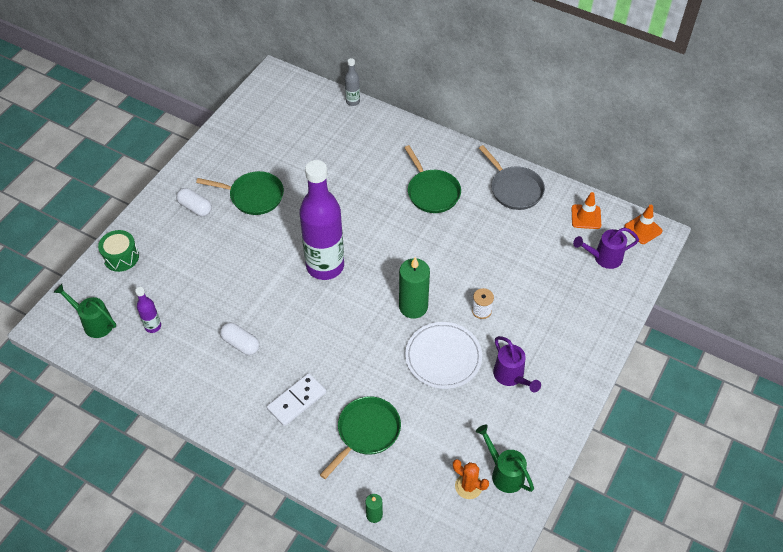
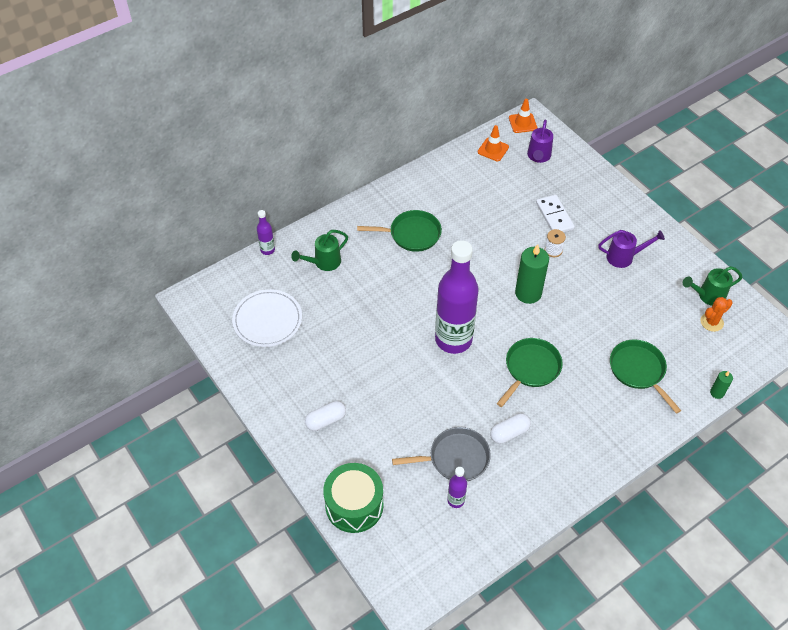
camera: 65 degrees left, 0 degrees up
(94, 323) = (427, 552): green watering can -> green watering can (324, 262)
(121, 257) = (354, 505): green drum -> green drum, size x1.50
(253, 196) = (339, 367): green pan -> green pan (530, 368)
(297, 401) = (588, 409): white domino -> white domino (554, 216)
(353, 101) = (267, 250): grey bottle -> purple bottle
(443, 357) = (587, 292): white plate -> white plate (267, 320)
(514, 189) = (440, 180): grey pan -> grey pan (455, 458)

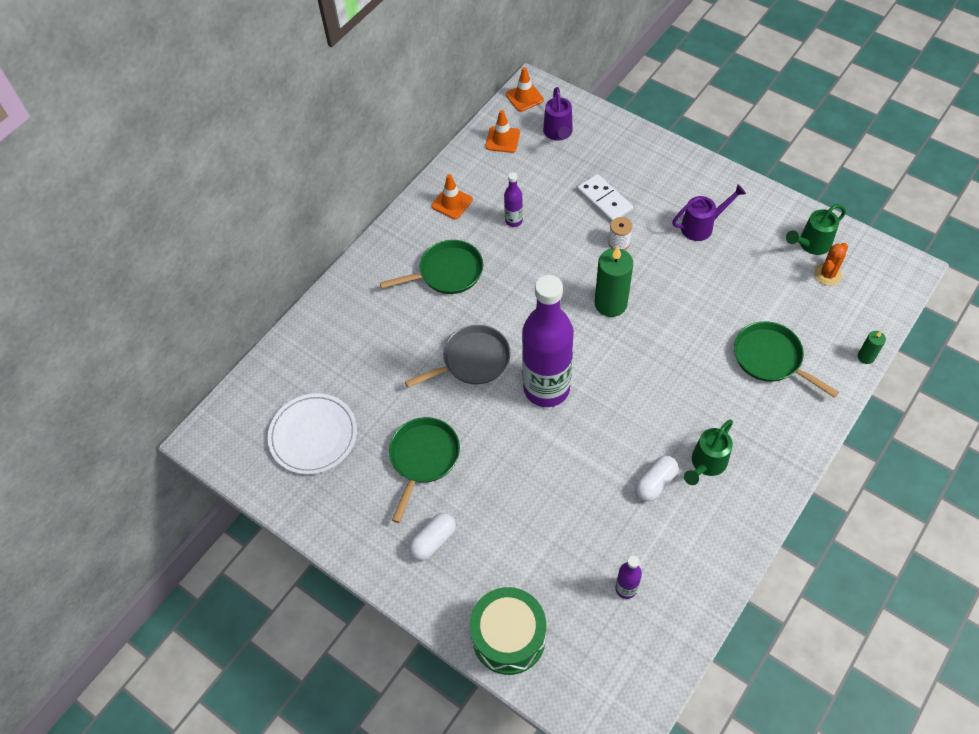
camera: 15 degrees left, 5 degrees up
(267, 250) = (279, 345): purple bottle -> purple bottle (513, 221)
(324, 262) = (355, 340): green watering can -> green watering can (706, 464)
(435, 185) = (452, 203): none -> orange traffic cone
(455, 458) = (605, 536): grey pan -> grey pan (472, 360)
(530, 368) = (649, 395): green pan -> green pan (423, 458)

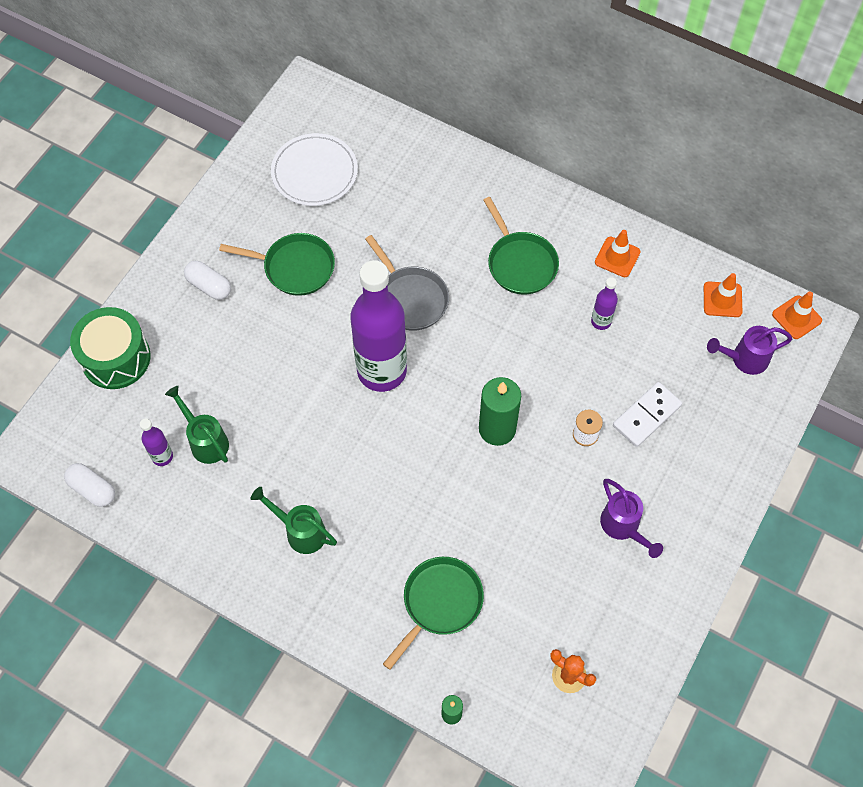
camera: 80 degrees right, 5 degrees up
(655, 483) = (276, 481): white capsule -> white capsule (92, 489)
(811, 244) = (614, 658): green watering can -> green watering can (206, 441)

